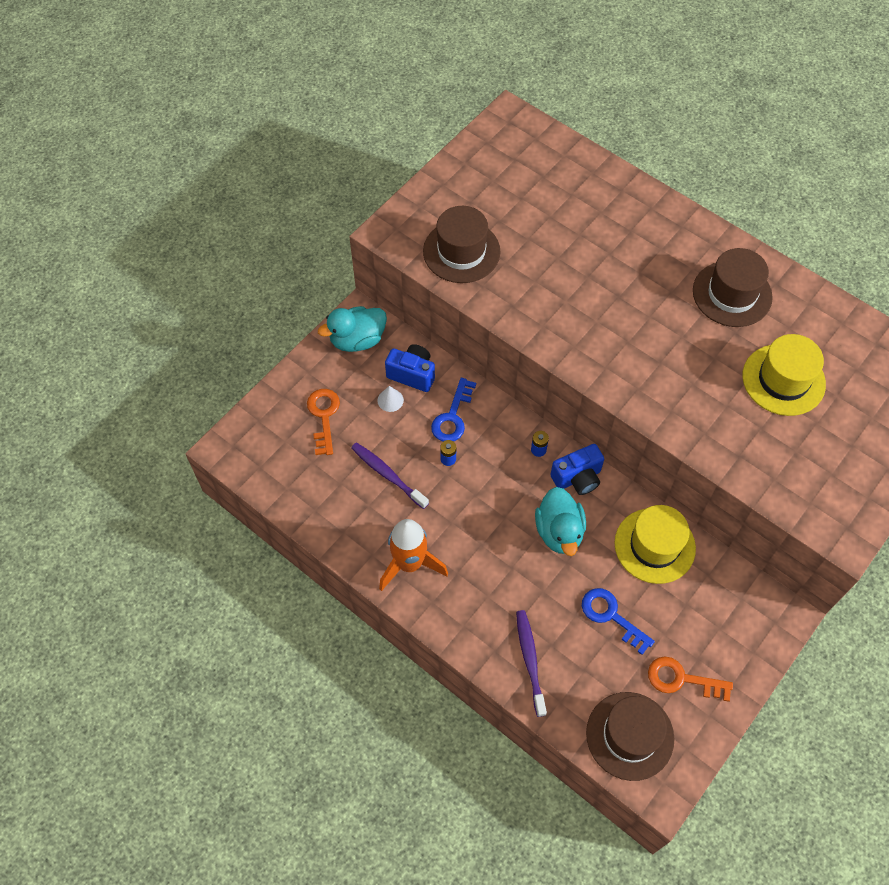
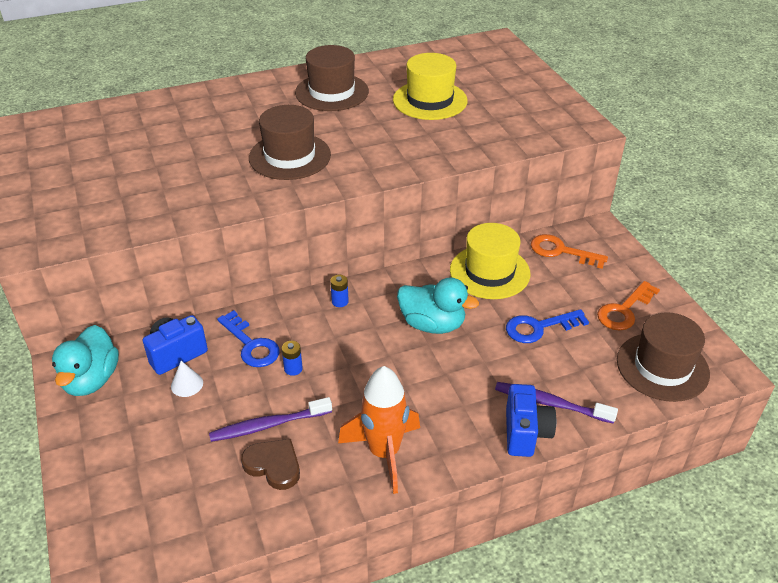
camera: 60 degrees left, 20 degrees down
(323, 416) = (149, 450): orange key -> orange key (561, 251)
(357, 499) = (273, 465): none -> brown heart
(461, 251) = (117, 209): brown hat -> brown hat (290, 156)
(577, 478) = (389, 289): blue camera -> blue camera (525, 433)

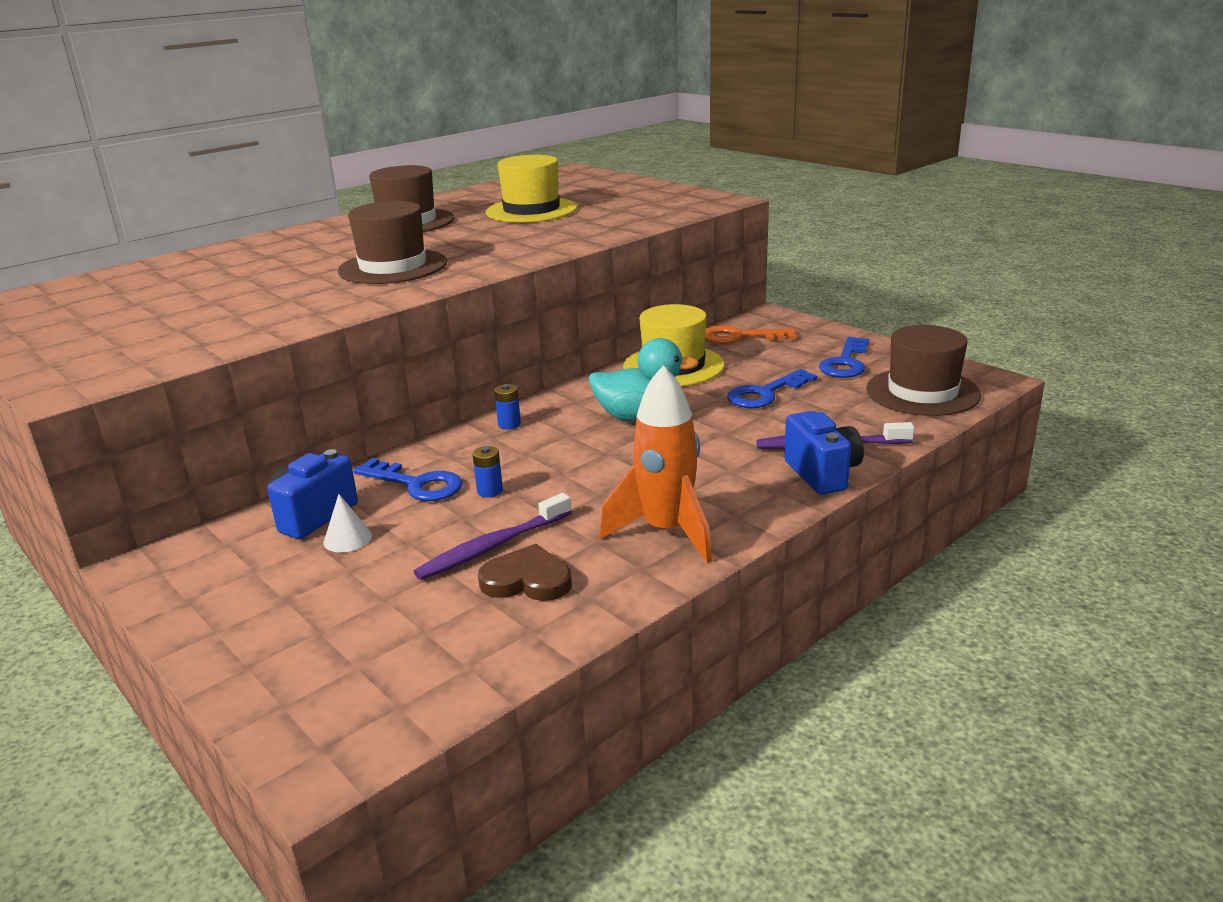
camera: 20 degrees left, 15 degrees down
(91, 380) = (195, 569): turquoise duck -> none
(624, 310) = (845, 363): orange key -> blue key

